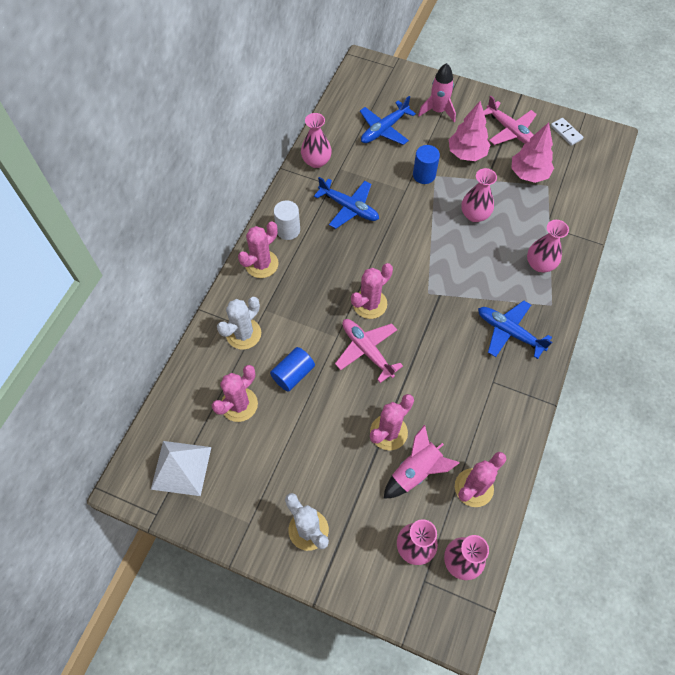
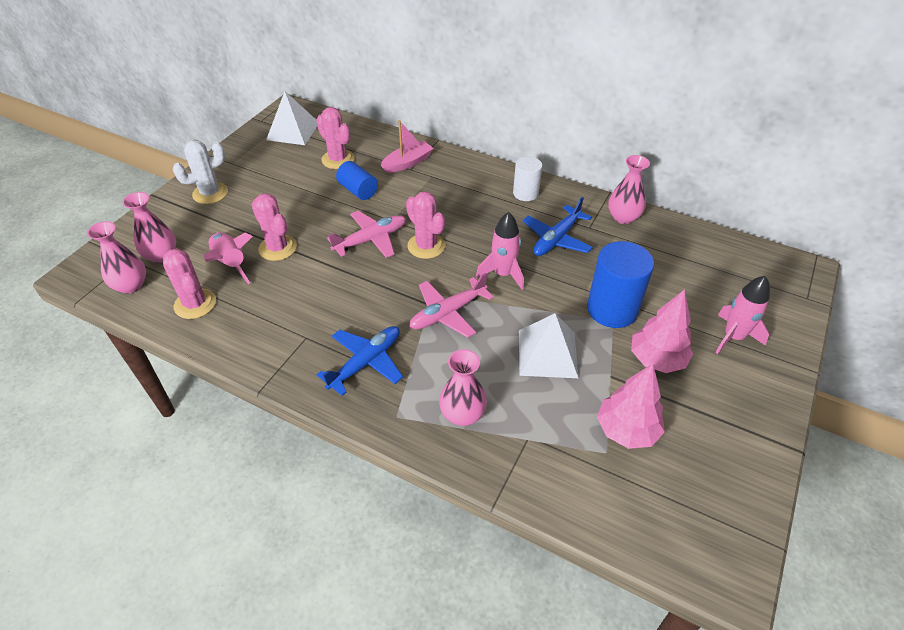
camera: 95 degrees right, 15 degrees down
(243, 334) = (407, 163): white cactus -> pink boat
(261, 264) = (484, 175): pink cactus -> none
(384, 129) = (685, 278): blue plane -> none
(397, 244) = (503, 274): none -> pink rocket
(424, 175) = (612, 309): blue cylinder -> blue cylinder, size x1.66
(474, 215) = (547, 353): pink vase -> white pyramid
(510, 131) = (712, 421): pink plane -> pink plane (447, 313)
(566, 133) = (725, 503): white domino -> none

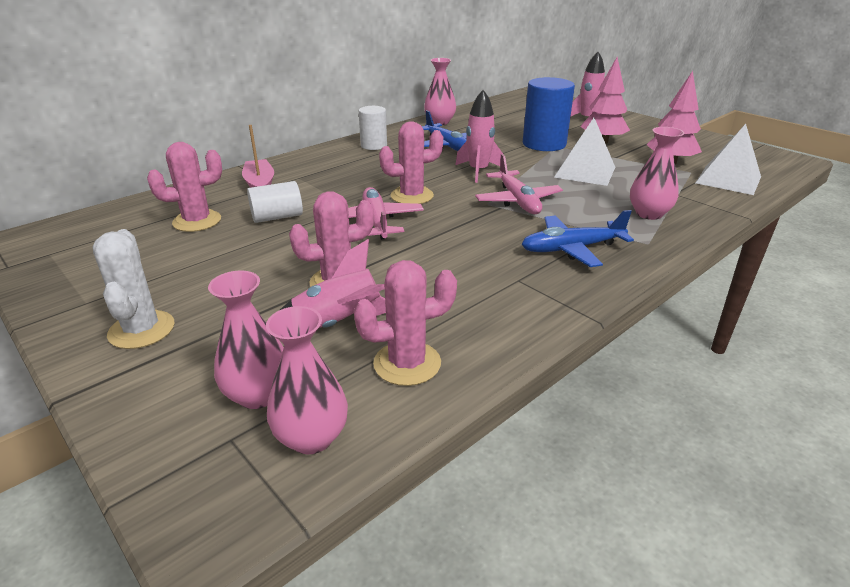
camera: 70 degrees left, 15 degrees down
(293, 131) = (81, 244): white pyramid -> white pyramid (728, 180)
(358, 190) = (277, 217): blue cylinder -> white cylinder
(366, 362) = (571, 249): blue plane -> blue plane turned 75 degrees counterclockwise

